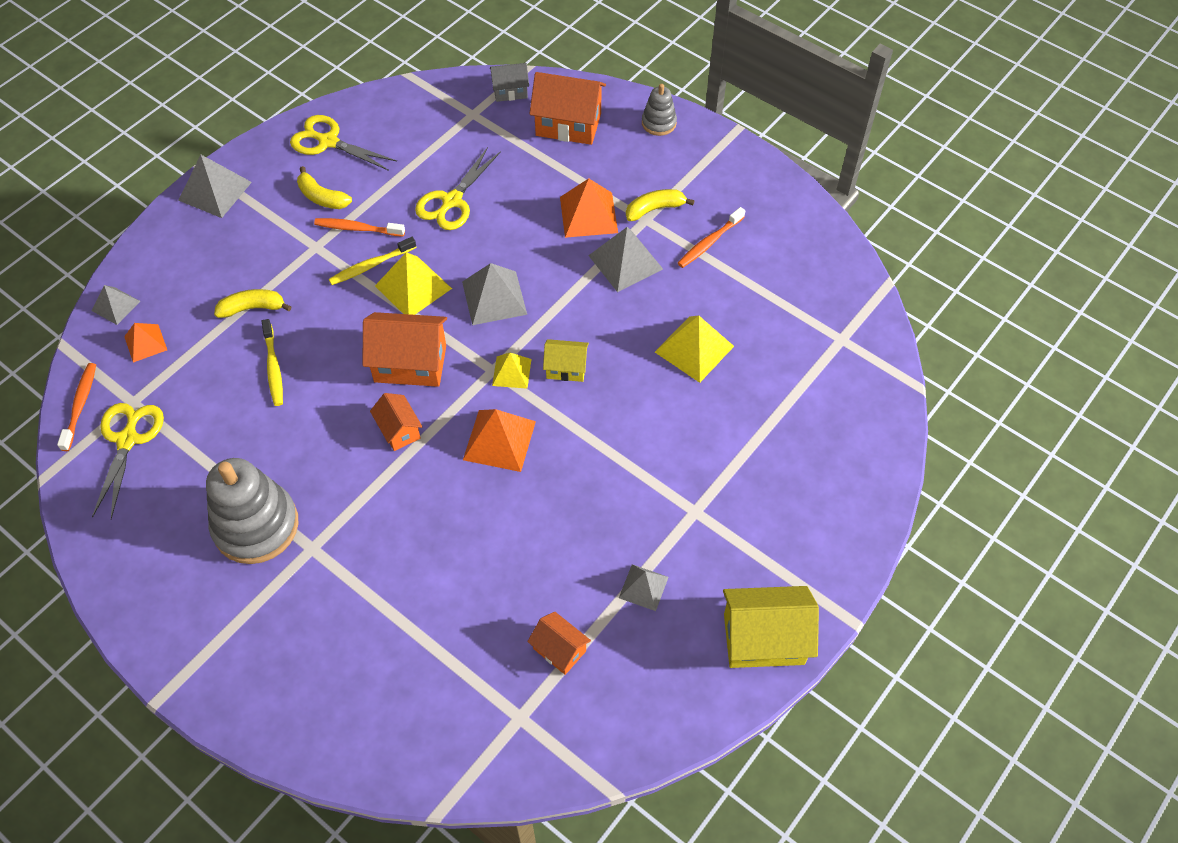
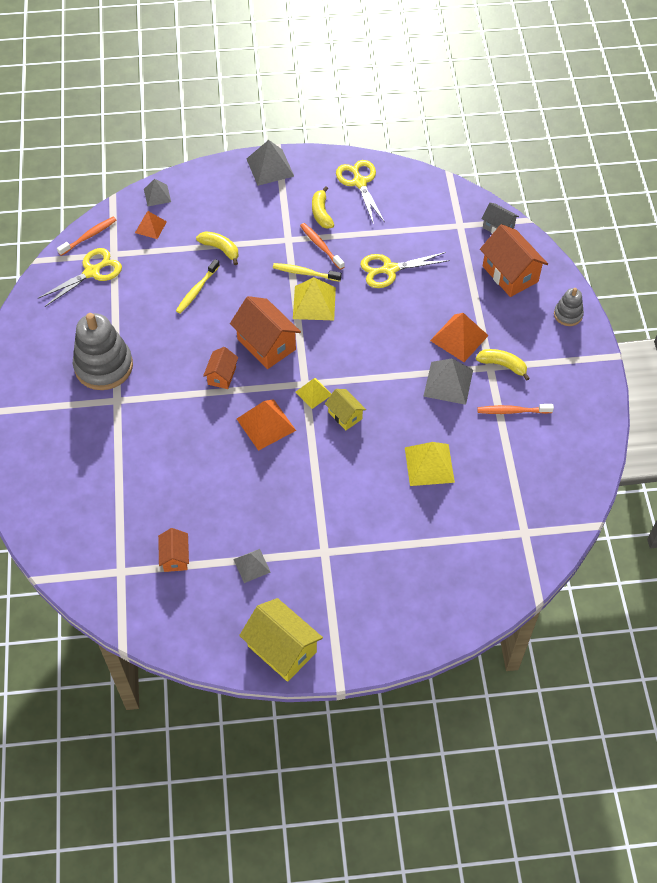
camera: 45 degrees right, 0 degrees up
(494, 298) = (351, 344): grey pyramid -> none

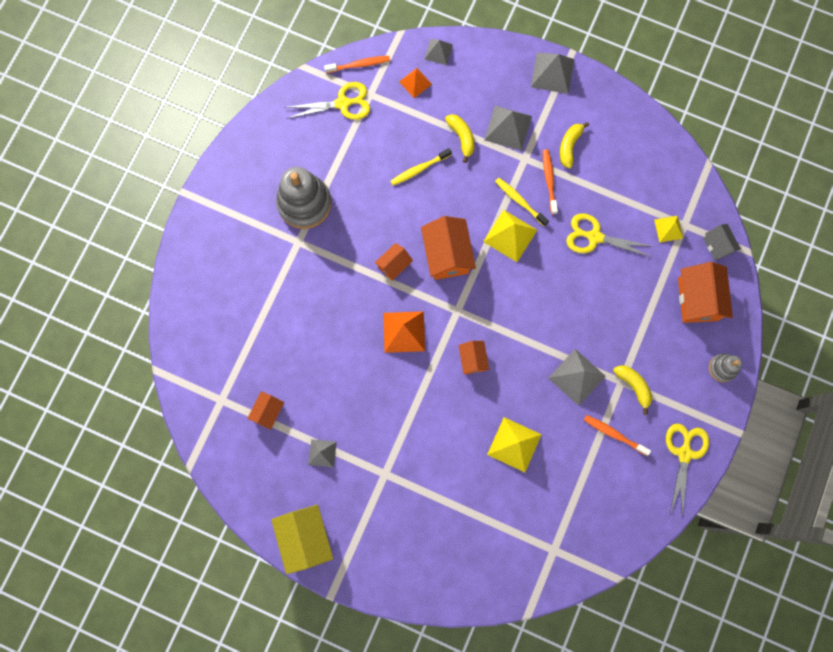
camera: 30 degrees right, 20 degrees up
(258, 223) = (508, 128): none -> grey pyramid
(313, 393) = (459, 324): yellow pyramid -> yellow pyramid (668, 229)
(345, 415) = (472, 359): yellow house -> orange house
(359, 182) = (622, 131): yellow scissors -> yellow scissors (684, 453)
(459, 338) = (613, 338): orange pyramid -> none

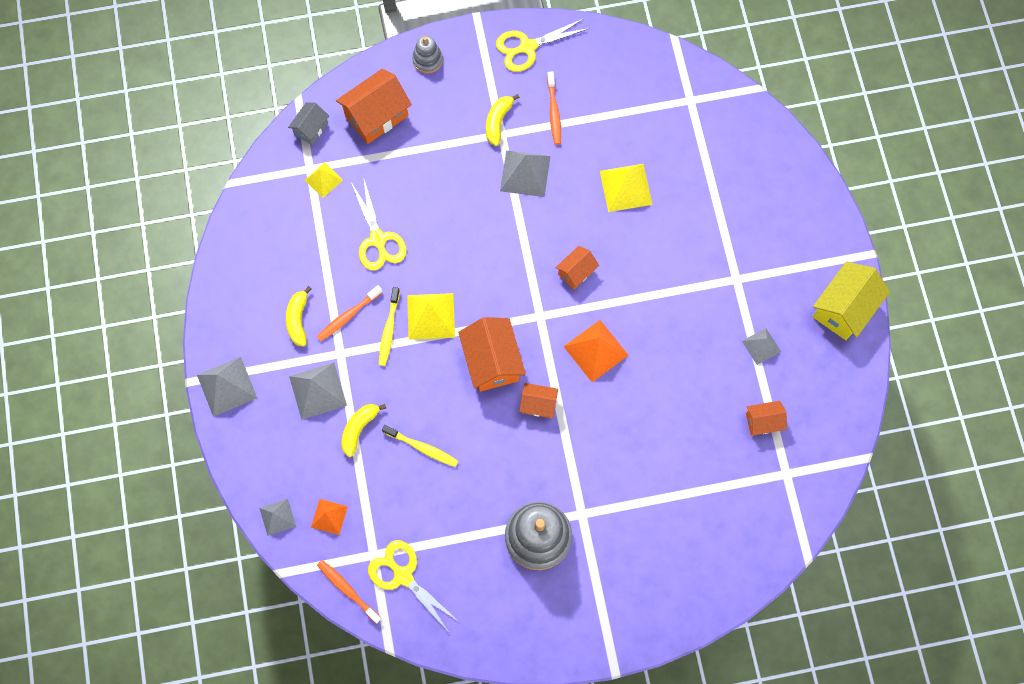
camera: 125 degrees left, 5 degrees down
(447, 255) = (492, 361): orange house -> orange house turned 60 degrees counterclockwise
(569, 146) = (298, 319): yellow banana -> yellow banana turned 105 degrees clockwise

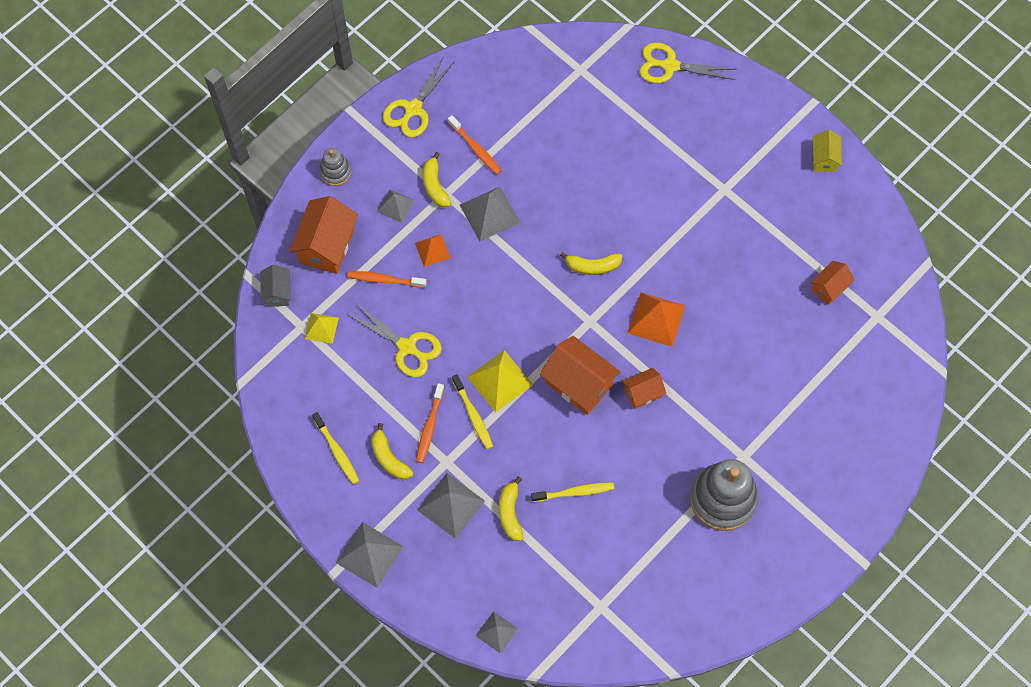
camera: 35 degrees left, 5 degrees down
(262, 287) = (337, 451): none -> yellow toothbrush
(329, 516) = (540, 601): orange pyramid -> orange pyramid (432, 250)
(347, 590) = (601, 650): orange toothbrush -> orange toothbrush (384, 280)
(403, 576) = (638, 606): yellow scissors -> yellow scissors (670, 66)
(576, 272) = (592, 266): orange house -> yellow banana
(625, 187) = (581, 172): yellow pyramid -> none
(761, 346) = (783, 229): grey pyramid -> grey pyramid (395, 206)
(843, 308) = (824, 158): yellow house -> yellow house, size x0.56

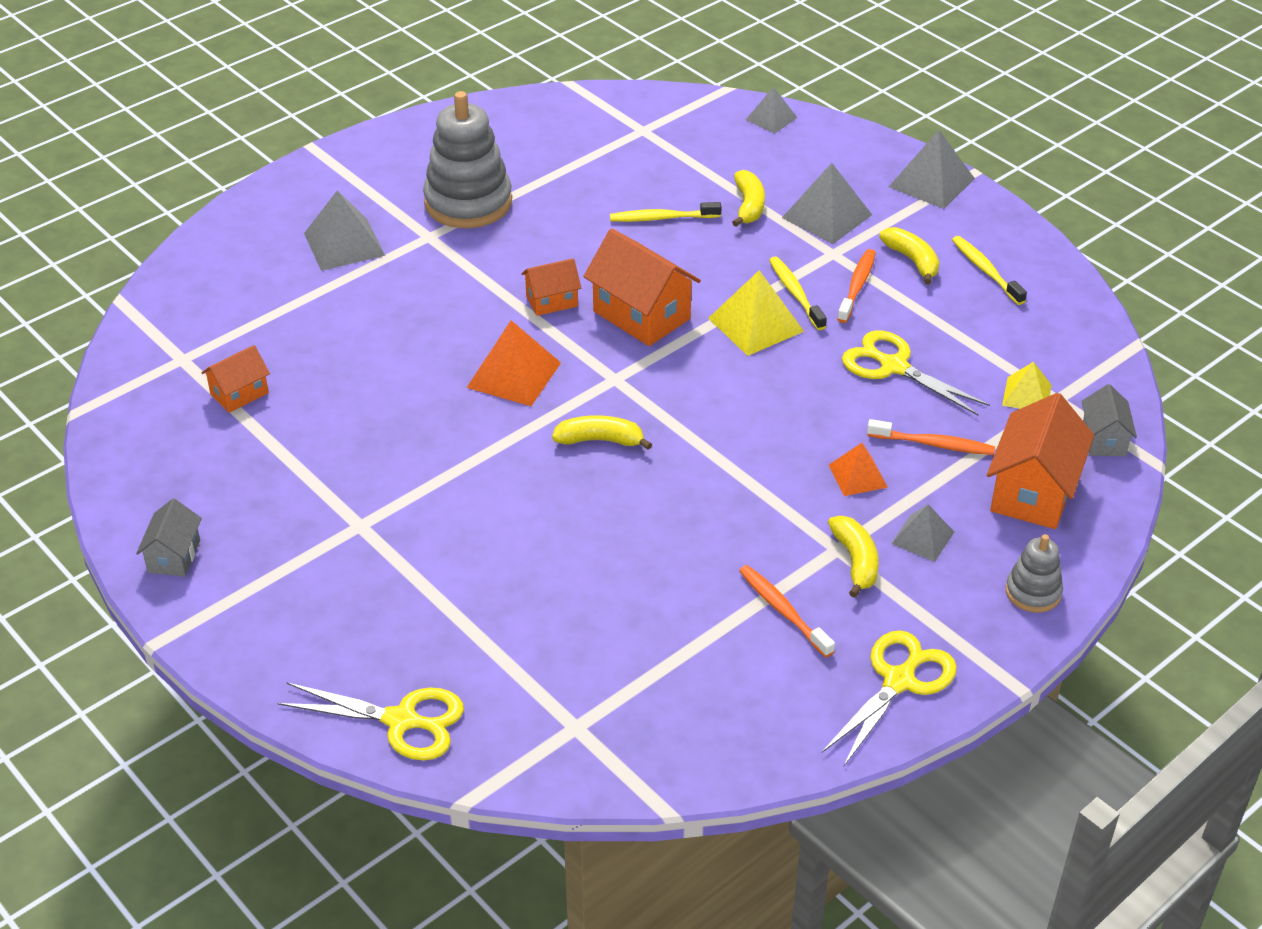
camera: 175 degrees left, 25 degrees down
(489, 214) = (762, 517): grey pyramid -> grey pyramid (344, 244)
(824, 158) = (174, 556): yellow house -> grey house

